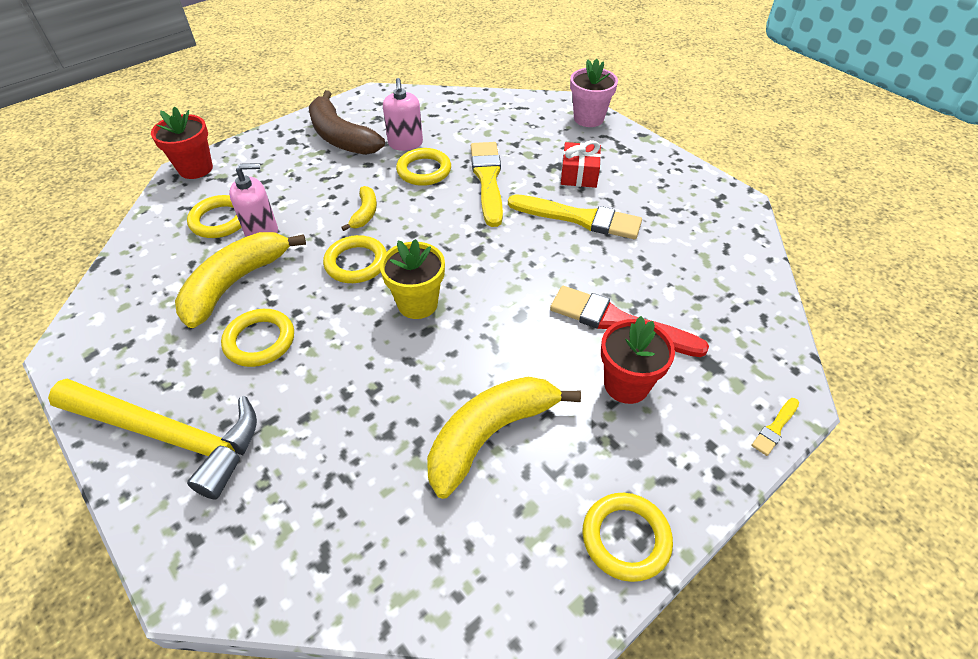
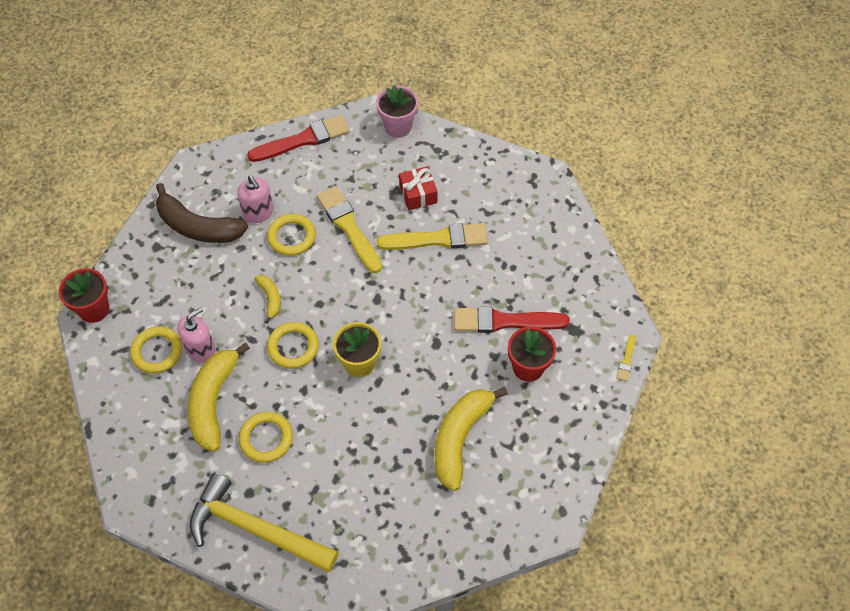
camera: 25 degrees left, 10 degrees up
(169, 436) = (255, 529): yellow hammer -> yellow hammer turned 150 degrees counterclockwise
(487, 104) = (303, 140): none -> red brush
(625, 538) = (566, 467): yellow ring -> none

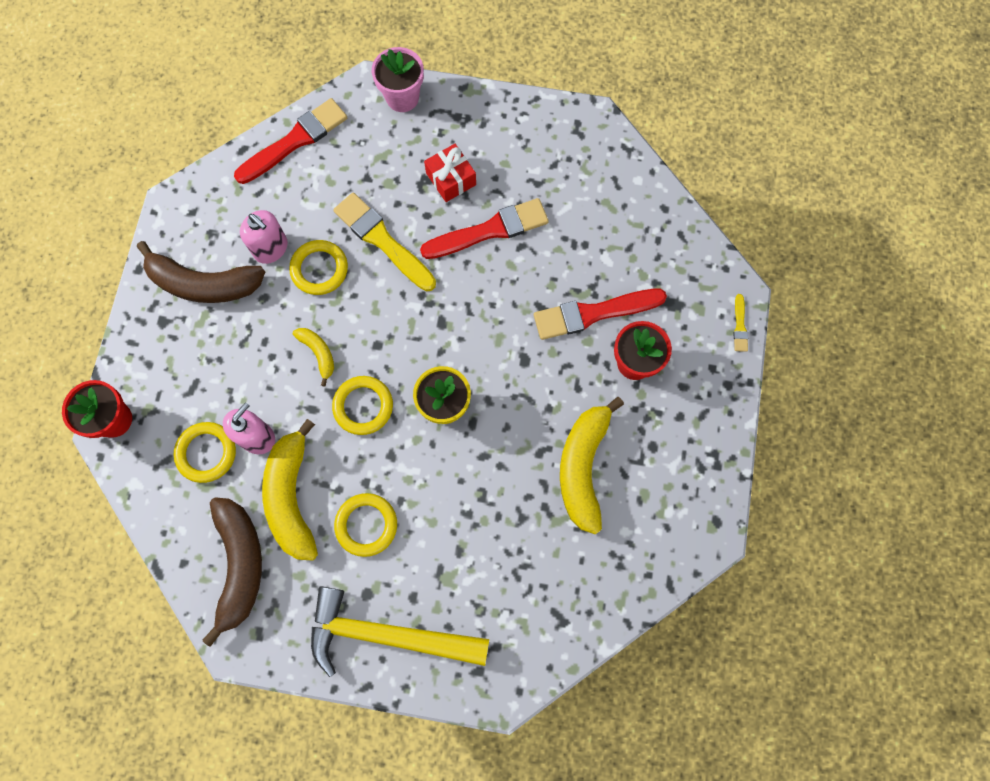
camera: 15 degrees left, 15 degrees up
(154, 443) = (239, 565): none -> brown banana
(438, 239) = (490, 230): yellow brush -> red brush

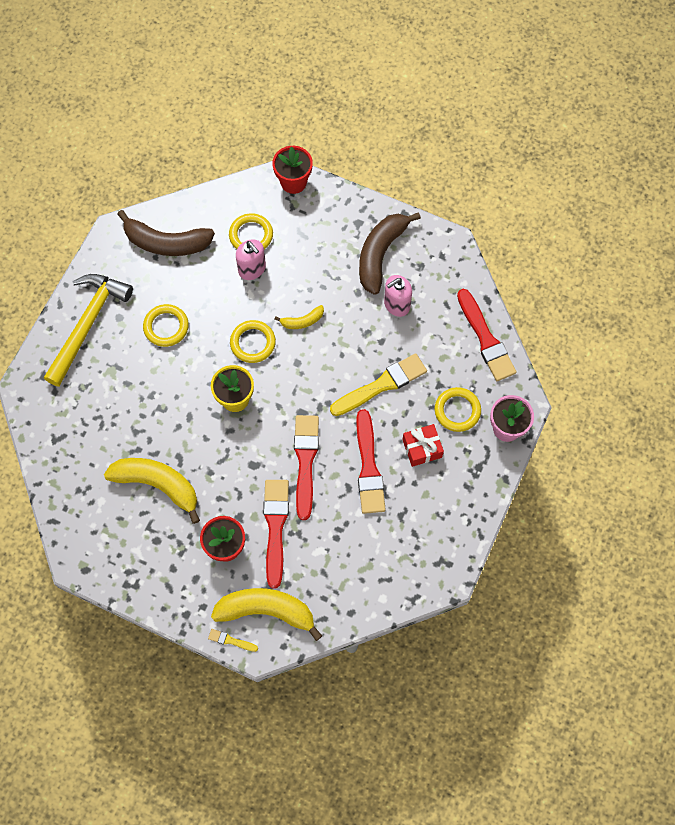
camera: 105 degrees right, 5 degrees down
(292, 496) = (202, 283): yellow banana -> yellow banana (266, 611)
(319, 269) = (370, 335): yellow ring -> yellow ring (457, 411)
(503, 301) = (305, 461): none -> red brush

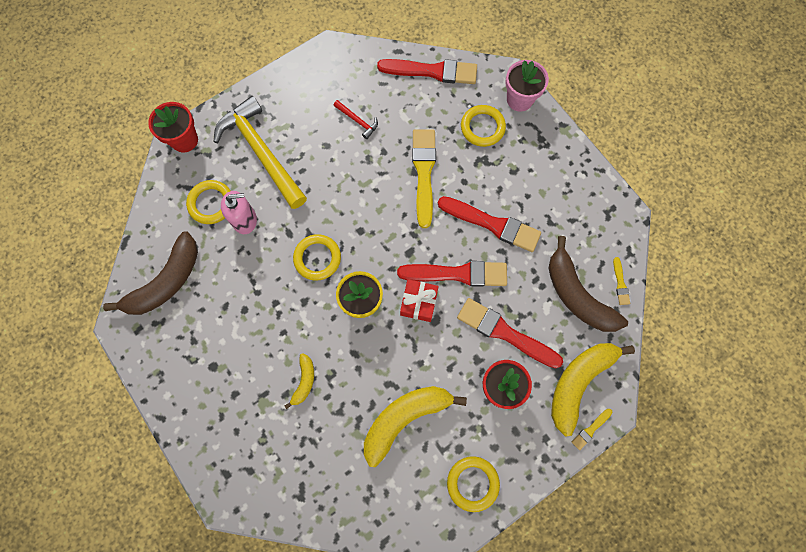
camera: 60 degrees left, 5 degrees up
(88, 324) = (200, 400): yellow hammer -> yellow hammer (261, 152)
(166, 327) = (251, 327): yellow ring -> yellow ring (472, 483)
(302, 321) = (323, 205): yellow banana -> yellow banana (304, 381)
(305, 461) = (458, 274): red brush -> red brush turned 150 degrees clockwise
(378, 604) = (620, 283): none -> yellow brush
(380, 254) = (303, 108): brown banana -> brown banana (577, 295)
(396, 304) = (357, 121): pink soap dispenser -> red hammer
(422, 448) = (500, 173): red gift -> red gift (418, 303)

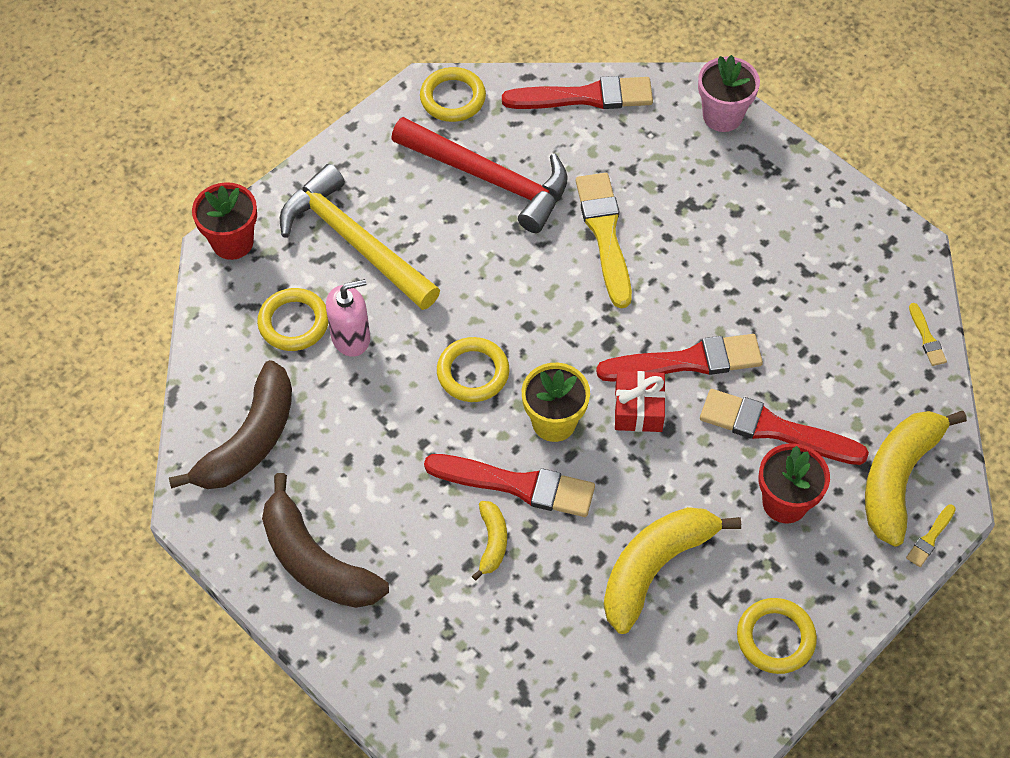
camera: 10 degrees left, 15 degrees down
(357, 121) = (489, 179): red hammer -> red hammer, size x2.43
(482, 127) = (677, 161): yellow ring -> yellow ring (453, 98)
(492, 224) = (722, 287): red brush -> red brush (517, 485)
(577, 295) = (868, 362): brown banana -> brown banana (316, 561)

